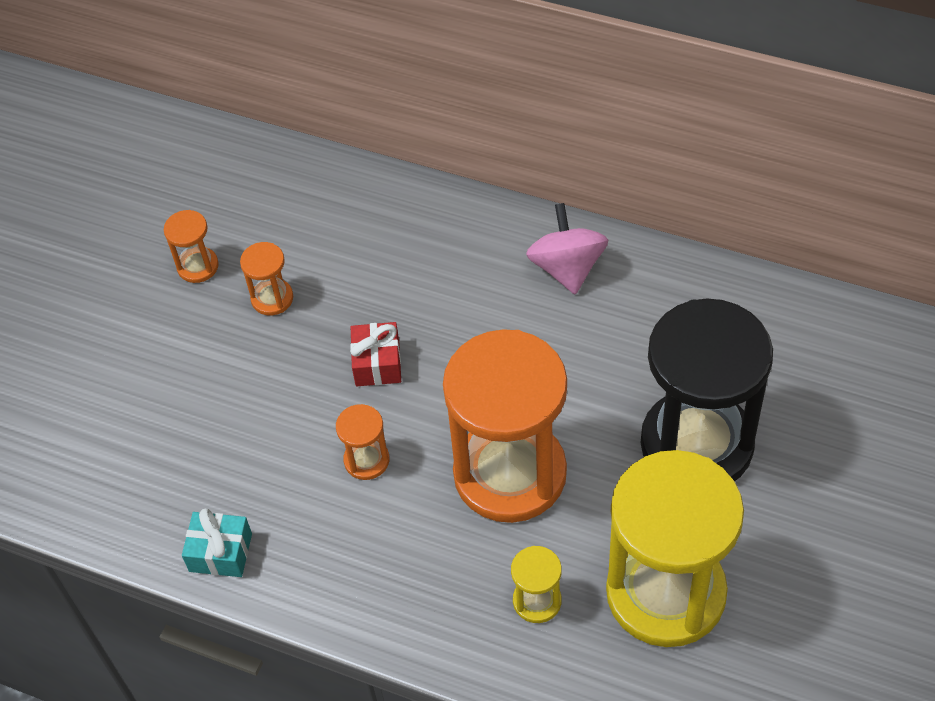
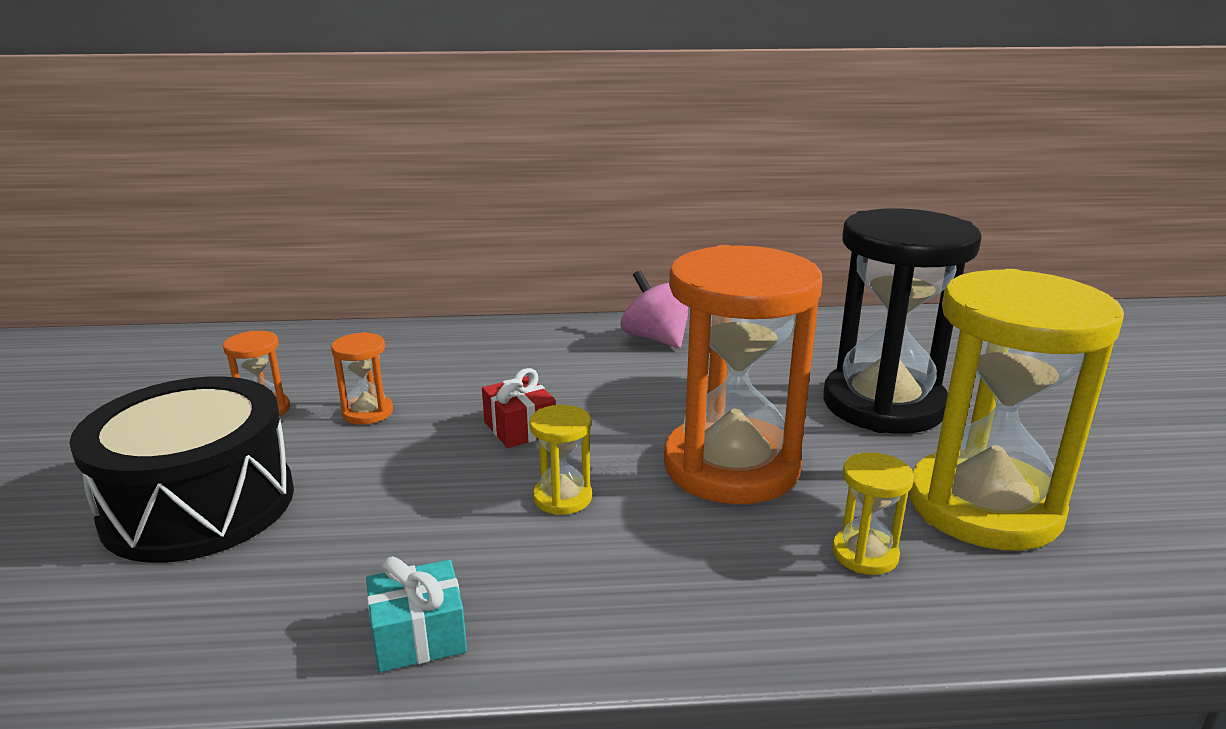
camera: 30 degrees left, 30 degrees down
(127, 373) = (199, 505): none -> black drum
(366, 460) = (562, 498): orange hourglass -> yellow hourglass

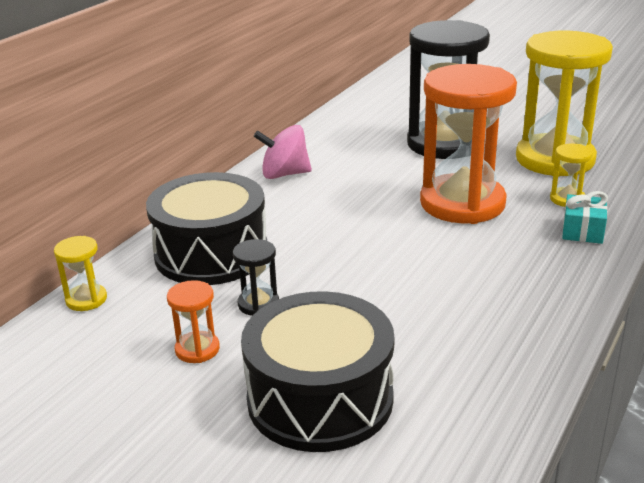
camera: 55 degrees left, 5 degrees up
(367, 412) = (258, 304): orange hourglass -> black hourglass
(419, 636) = (539, 337): turquoise gift -> turquoise gift (582, 231)
(448, 358) = (211, 253): none -> black drum
(520, 428) = (349, 252): red gift -> none
(562, 498) = (445, 260): yellow hourglass -> yellow hourglass (86, 299)

